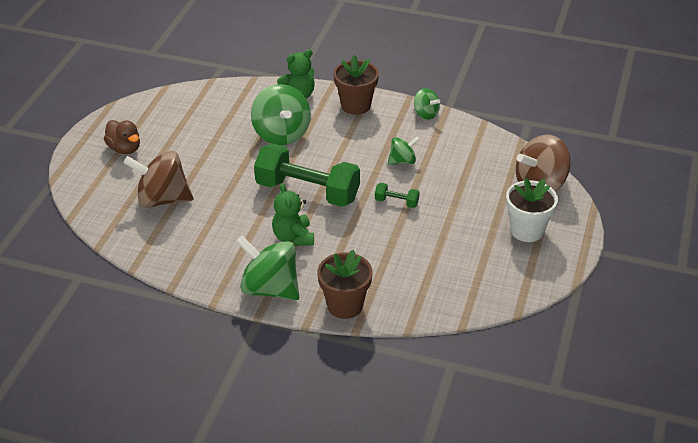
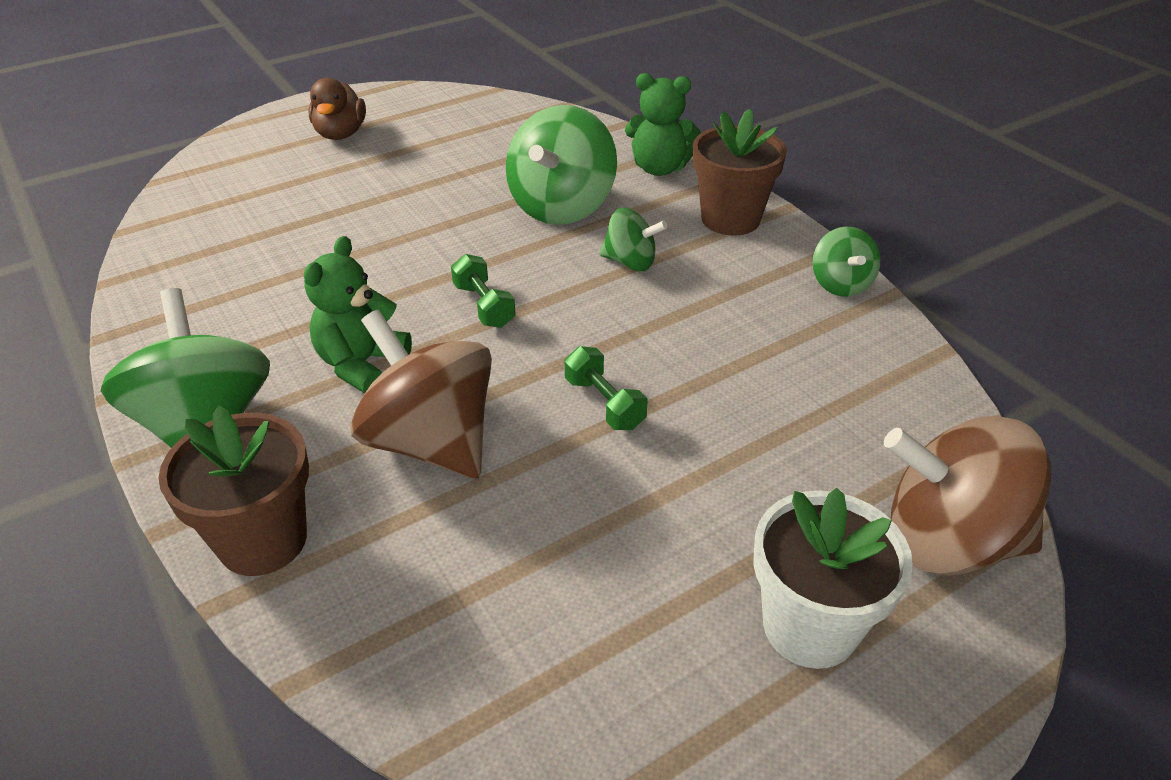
camera: 40 degrees right, 0 degrees up
(162, 199) = (283, 213): brown spinning top -> brown spinning top (431, 441)
(307, 191) = (484, 306): green dumbbell -> green dumbbell, size x0.42
(402, 161) = (703, 339): green spinning top -> green spinning top (630, 262)

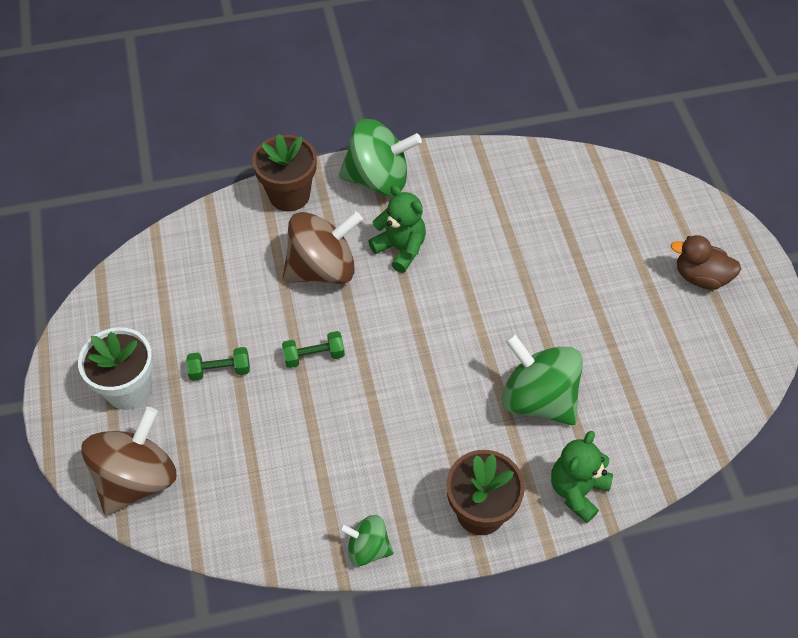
camera: 110 degrees right, 15 degrees up
(484, 306) = (432, 320): green dumbbell -> green dumbbell (220, 370)
(630, 262) = (448, 419): green spinning top -> none

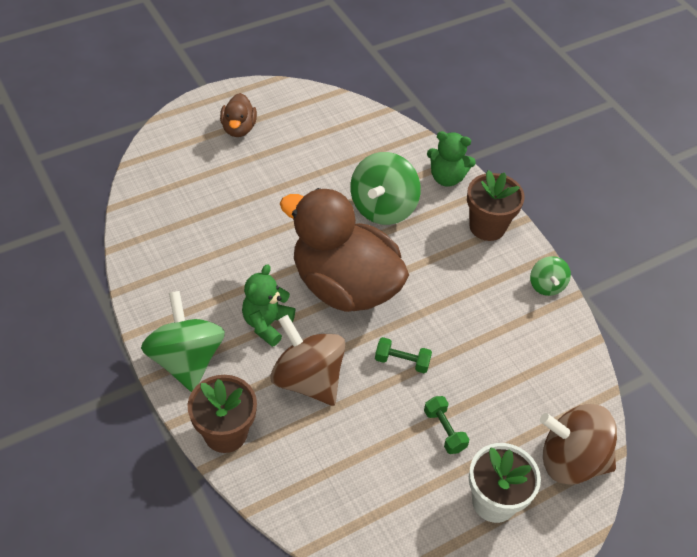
camera: 110 degrees left, 5 degrees down
(314, 356) = (402, 361): green dumbbell -> green dumbbell turned 45 degrees counterclockwise
(429, 328) = (344, 286): none -> brown duck

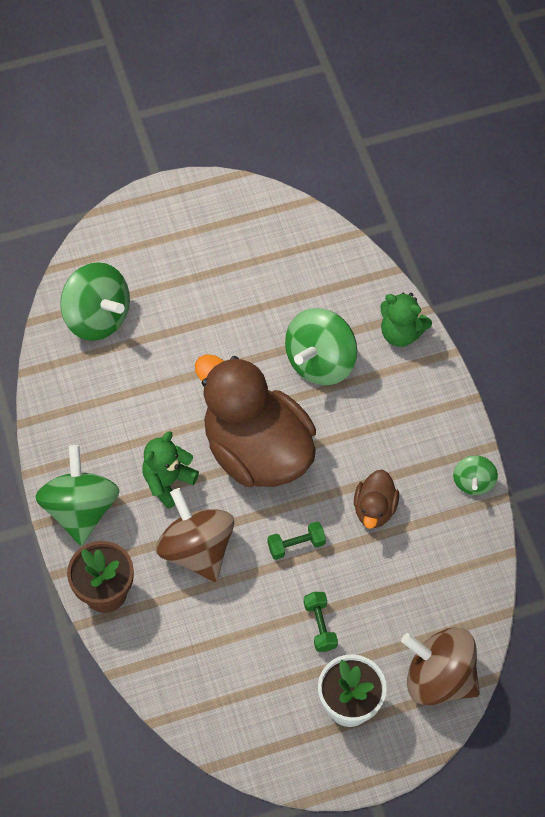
camera: 15 degrees right, 10 degrees up
(173, 197) = (97, 317): none -> green spinning top
(238, 128) = (183, 238): brown duck -> brown duck (374, 509)
(402, 361) = (296, 545): green dumbbell -> green dumbbell turned 45 degrees counterclockwise
(487, 226) = (429, 401): brown flower pot -> none

